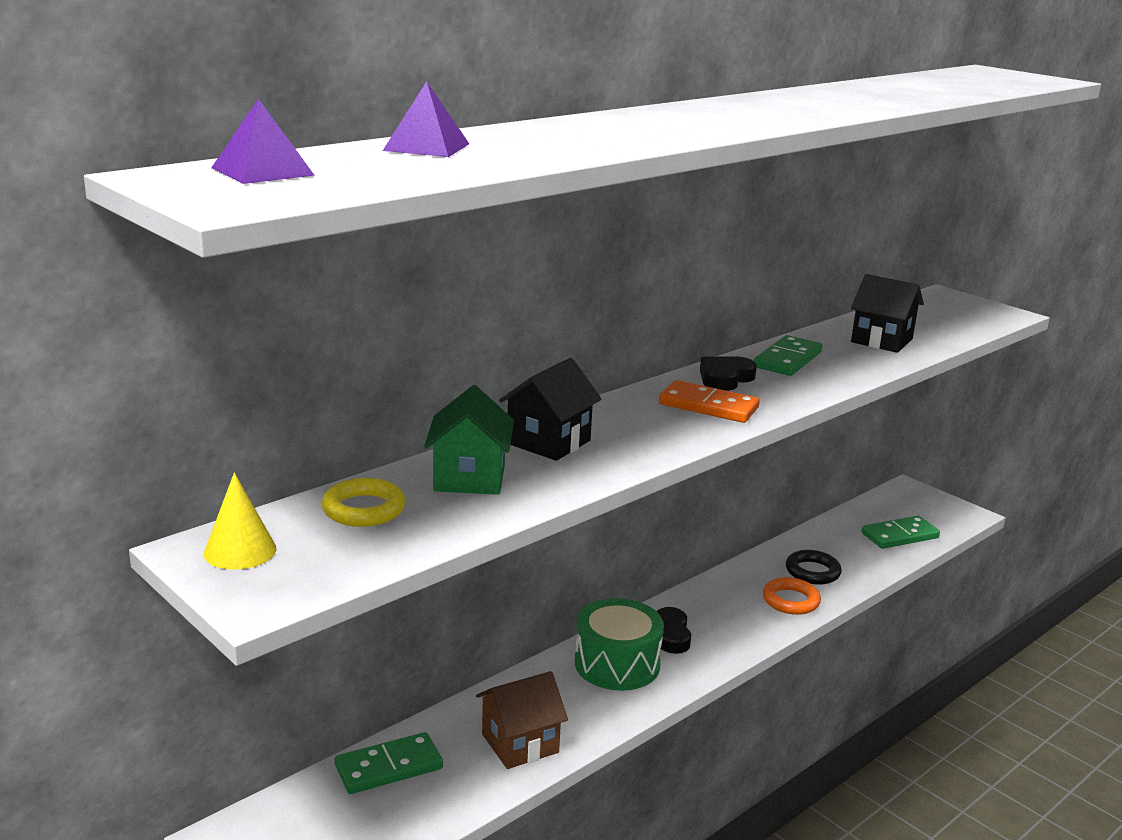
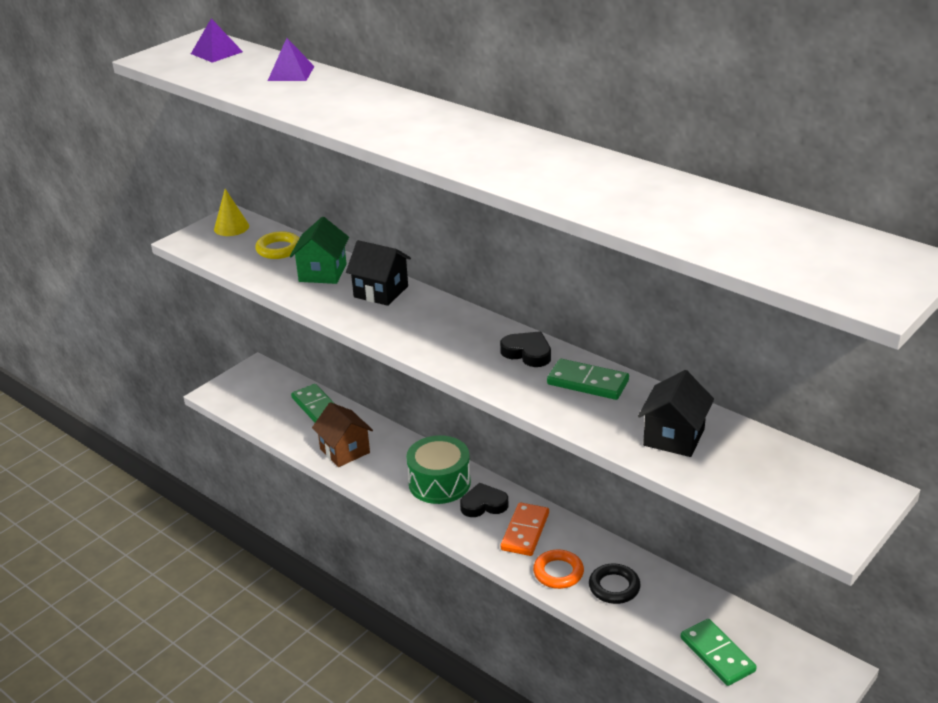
camera: 85 degrees right, 10 degrees up
(469, 478) = (322, 273): green house -> green house turned 75 degrees counterclockwise
(708, 406) = (465, 347): orange domino -> orange domino (525, 531)

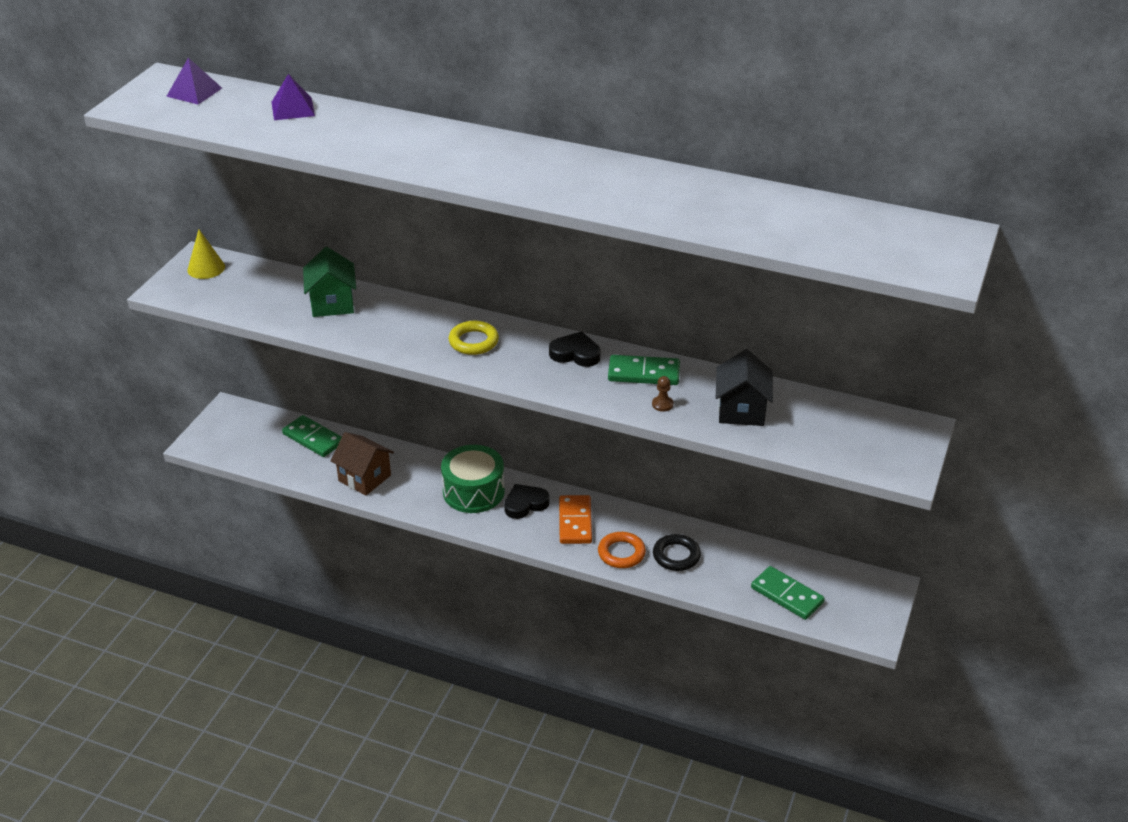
camera: 20 degrees left, 5 degrees up
(279, 249) = (271, 285): yellow ring -> yellow ring (473, 341)
(381, 292) = (403, 314): black house -> none
(592, 416) = (662, 404): none -> brown pawn

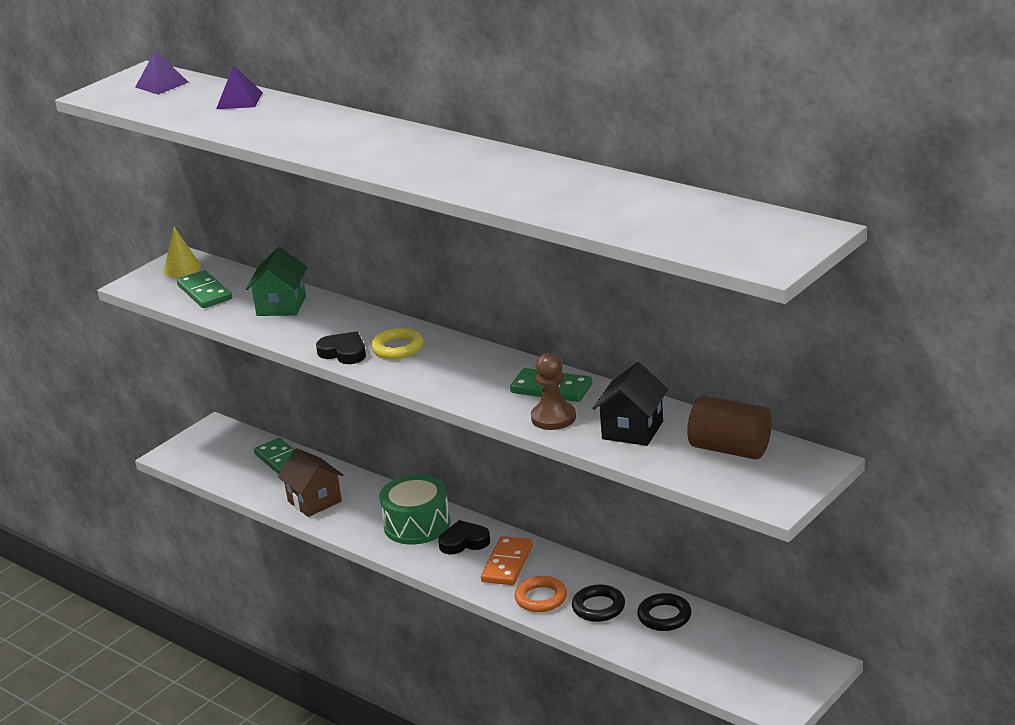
camera: 20 degrees right, 10 degrees down
(575, 354) = (492, 366): black heart -> black heart (344, 352)
(662, 404) = (553, 418): brown pawn -> brown pawn, size x1.95
(737, 557) = (664, 616): none -> black ring
(787, 595) = (700, 659): green domino -> green domino (204, 292)
(838, 422) = (730, 449): none -> brown cylinder

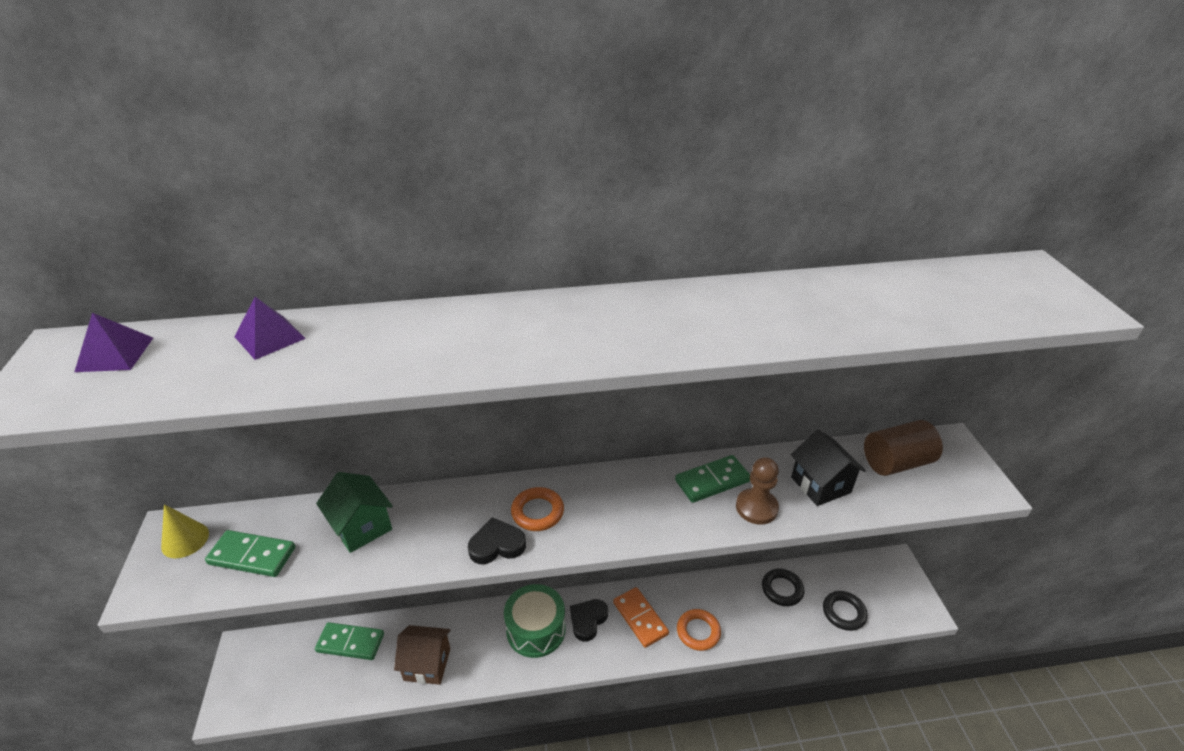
camera: 50 degrees left, 10 degrees up
(397, 348) = (537, 512): yellow ring -> orange ring
(598, 607) = (739, 612): black ring -> black ring (843, 612)

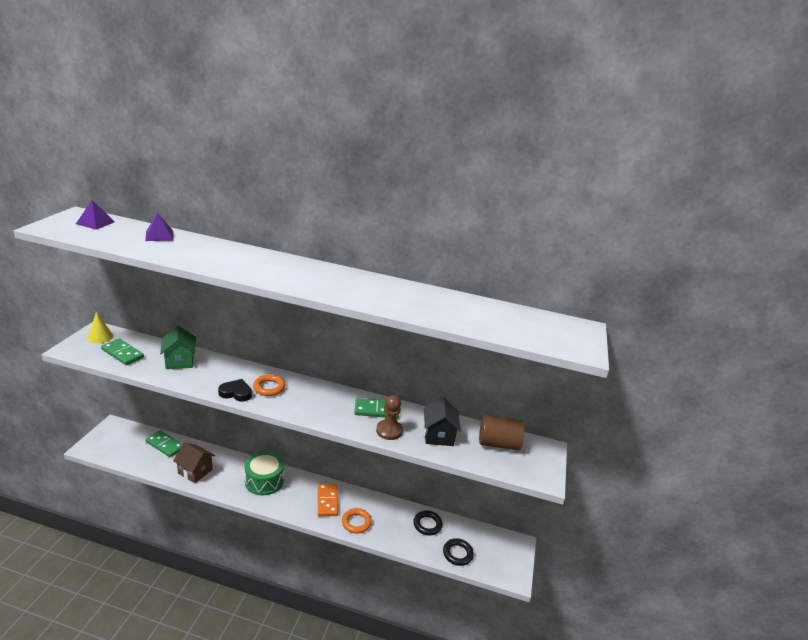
camera: 20 degrees right, 10 degrees down
(588, 620) = (296, 489): black heart -> none

